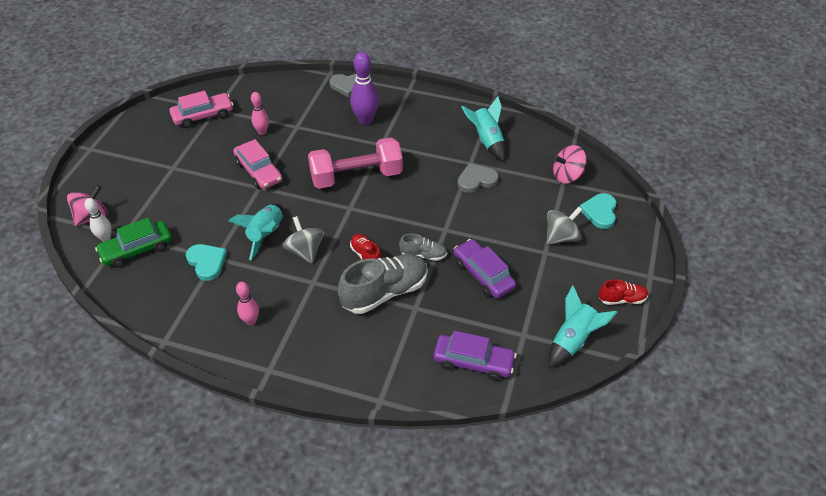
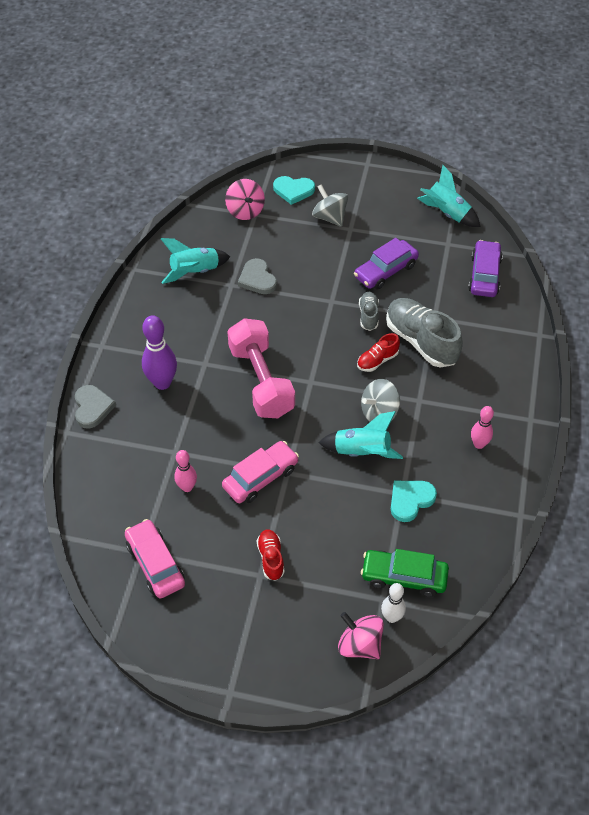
camera: 95 degrees left, 5 degrees up
(137, 249) = (404, 577): green car -> green car turned 135 degrees clockwise
(622, 299) = (396, 182): red shoe -> red shoe (271, 558)

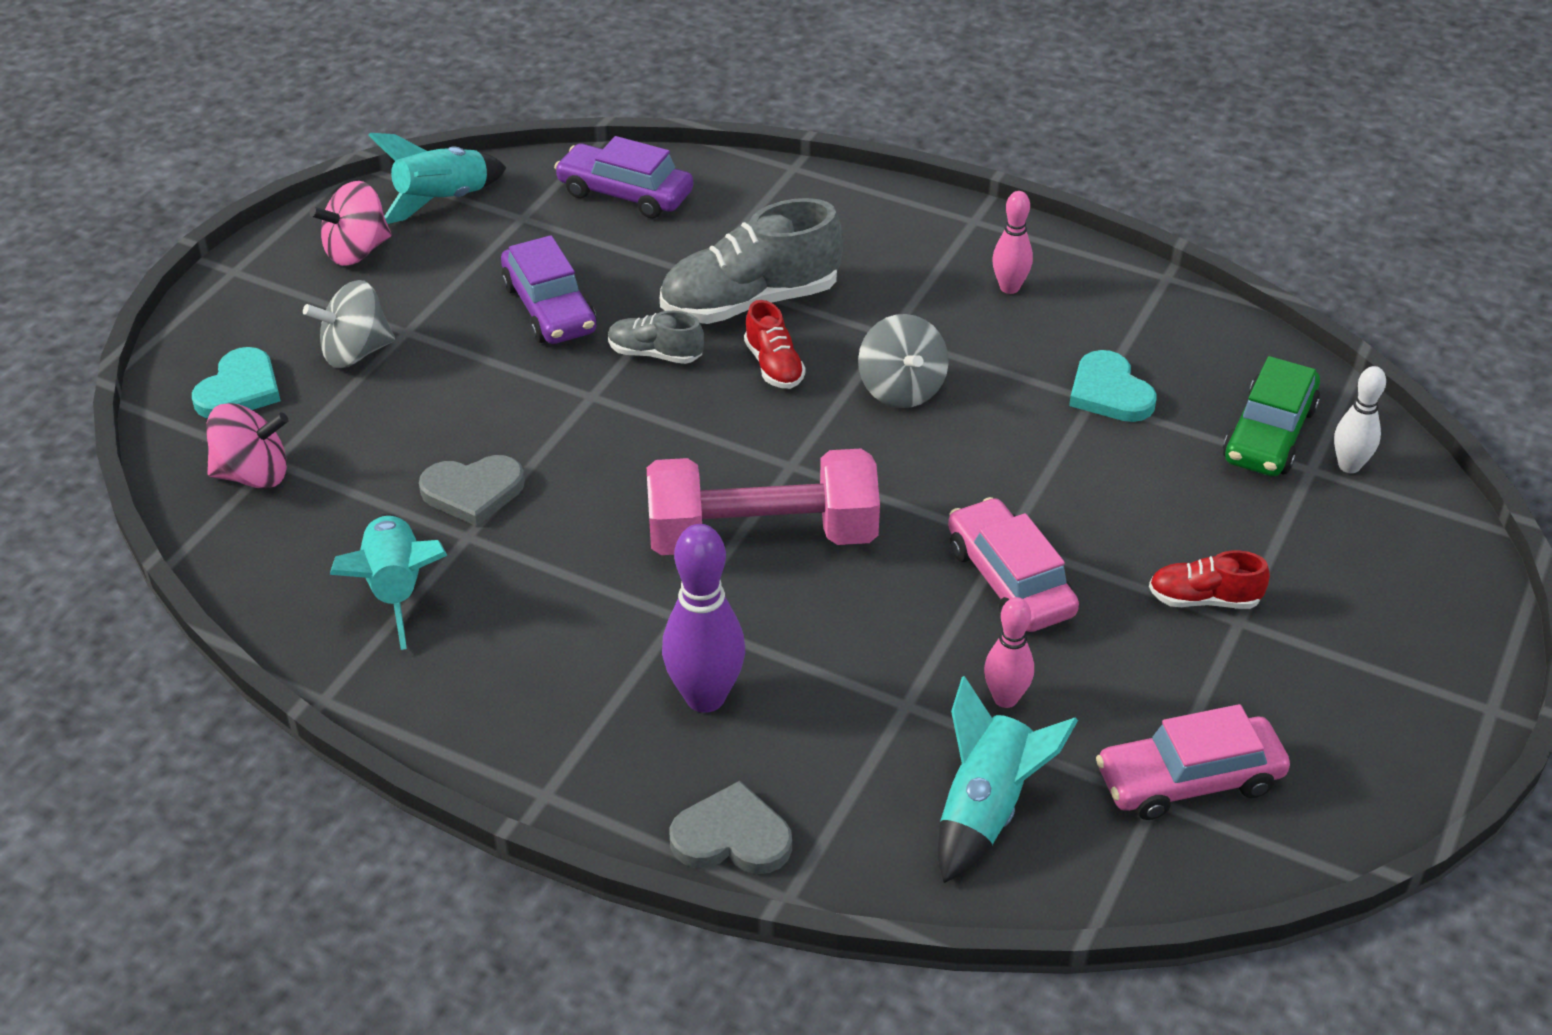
camera: 75 degrees left, 10 degrees down
(359, 645) = (1401, 516): pink spinning top -> pink spinning top (357, 251)
(362, 452) = (986, 430): turquoise rocket -> turquoise rocket (986, 809)

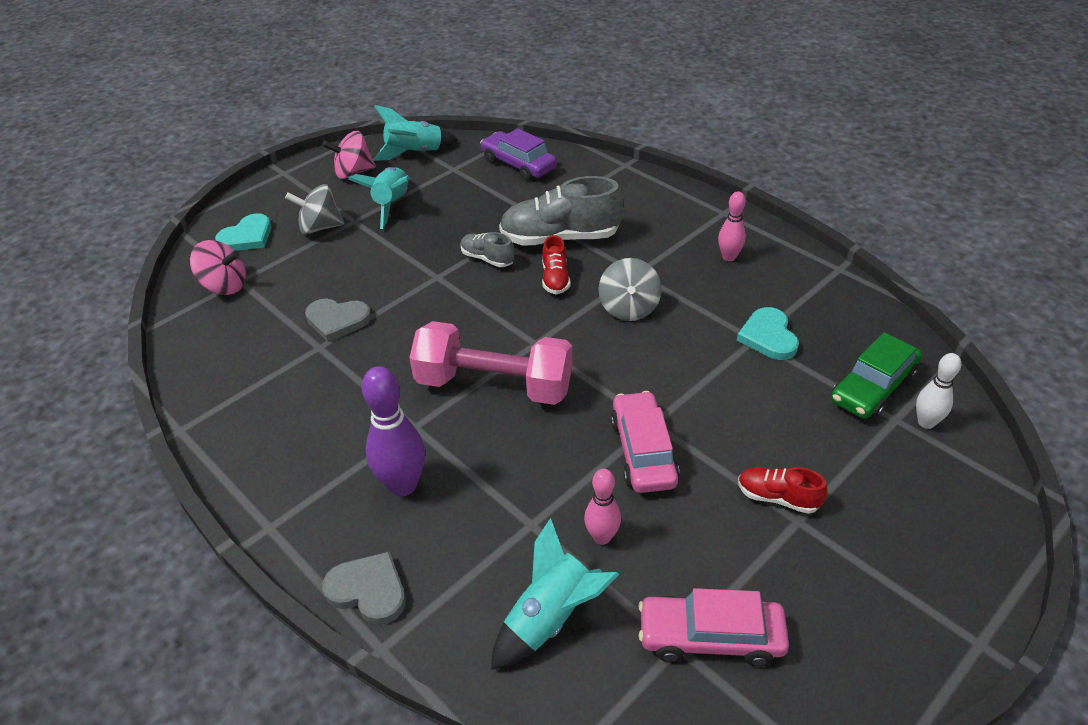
camera: 20 degrees right, 0 degrees up
(396, 589) = (260, 371): turquoise rocket -> turquoise rocket (392, 204)
(549, 308) = (440, 221): purple car -> none

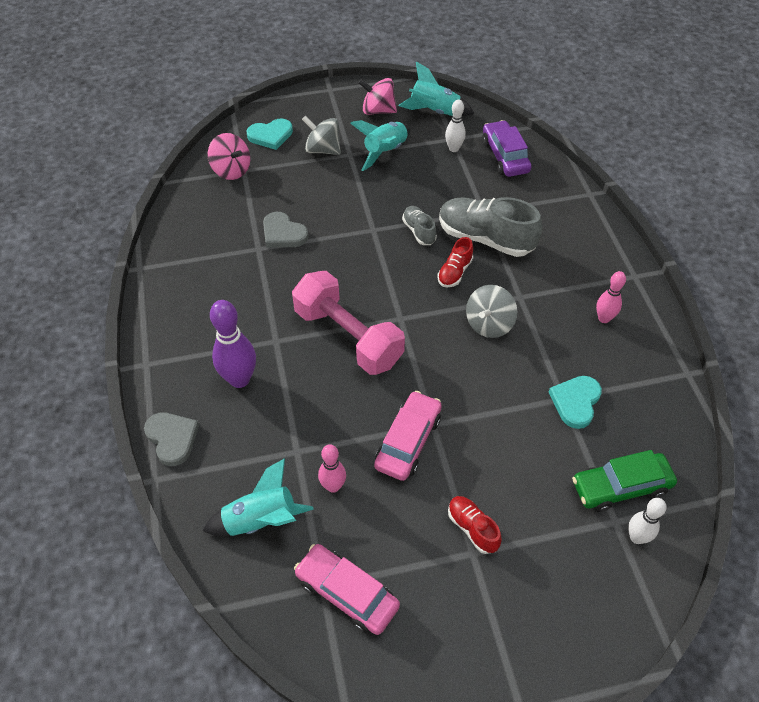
camera: 30 degrees right, 10 degrees up
(462, 176) = (454, 149): none -> white bowling pin

